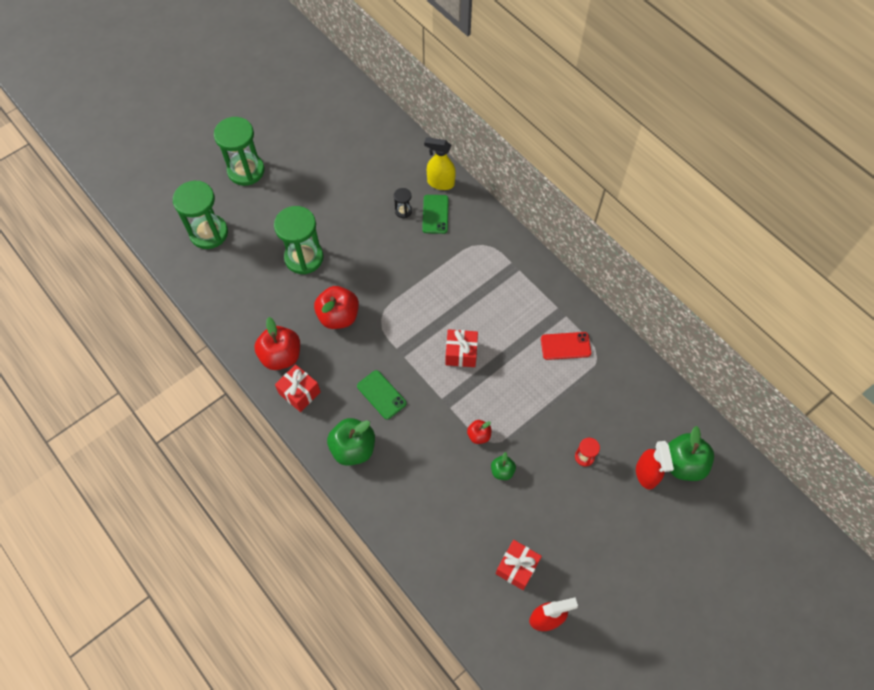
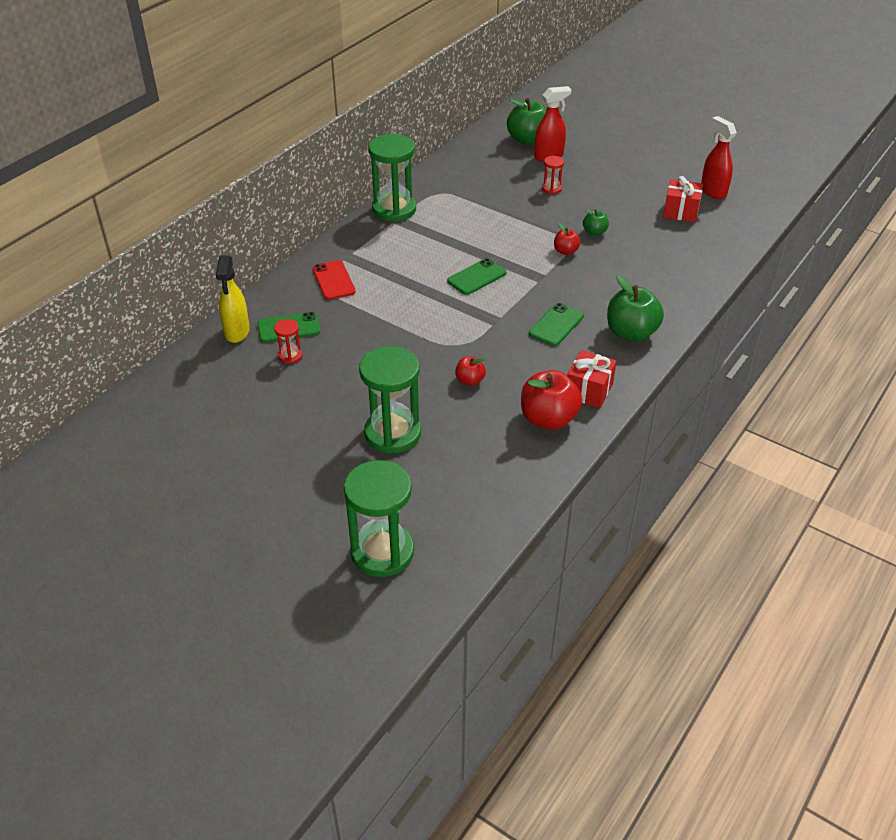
camera: 105 degrees left, 20 degrees down
(246, 171) = (250, 540): green hourglass -> green hourglass (394, 209)
(338, 316) = (470, 380): red apple -> red apple, size x0.52
(403, 211) = (290, 356): black hourglass -> red hourglass
(461, 353) = (476, 277): red gift -> green phone
(565, 346) = (436, 212): red phone -> red phone (333, 280)

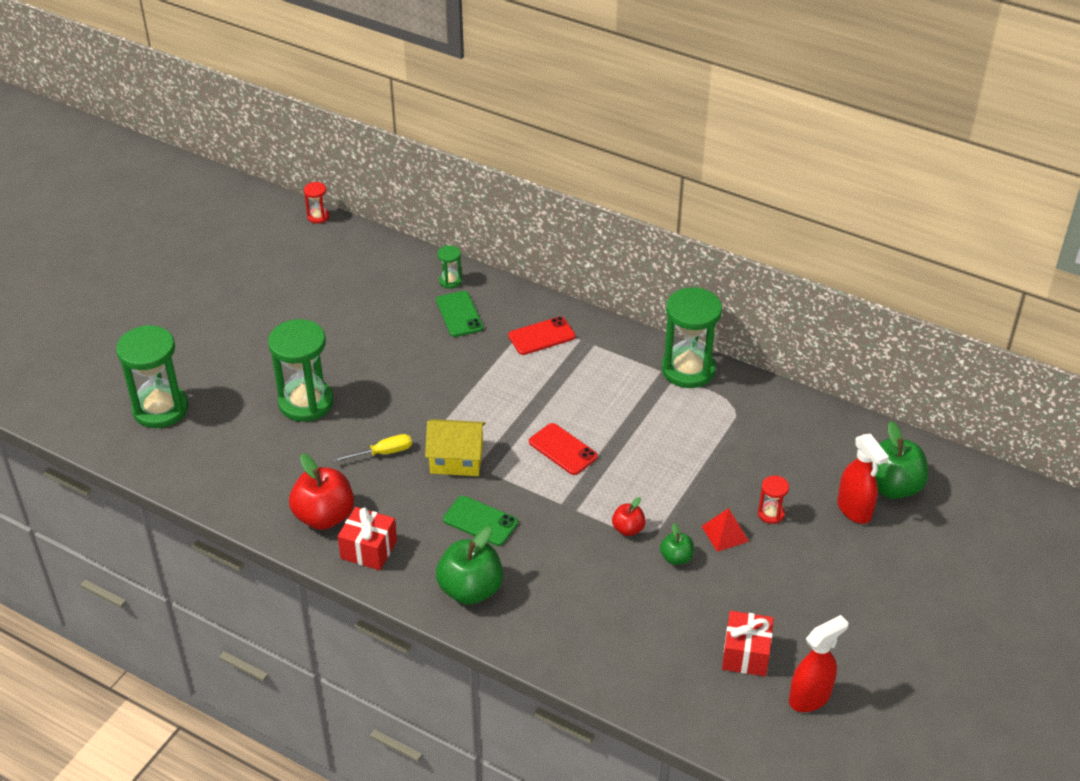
camera: 85 degrees right, 0 degrees up
(237, 332) = (450, 281): yellow spray bottle -> green hourglass
(290, 356) = (416, 321): red hourglass -> red hourglass (318, 216)
(470, 380) = (383, 453): red apple -> yellow screwdriver
(476, 277) = (563, 449): green phone -> red phone
(483, 336) = (456, 460): none -> yellow house
(570, 209) = (725, 533): none -> red pyramid

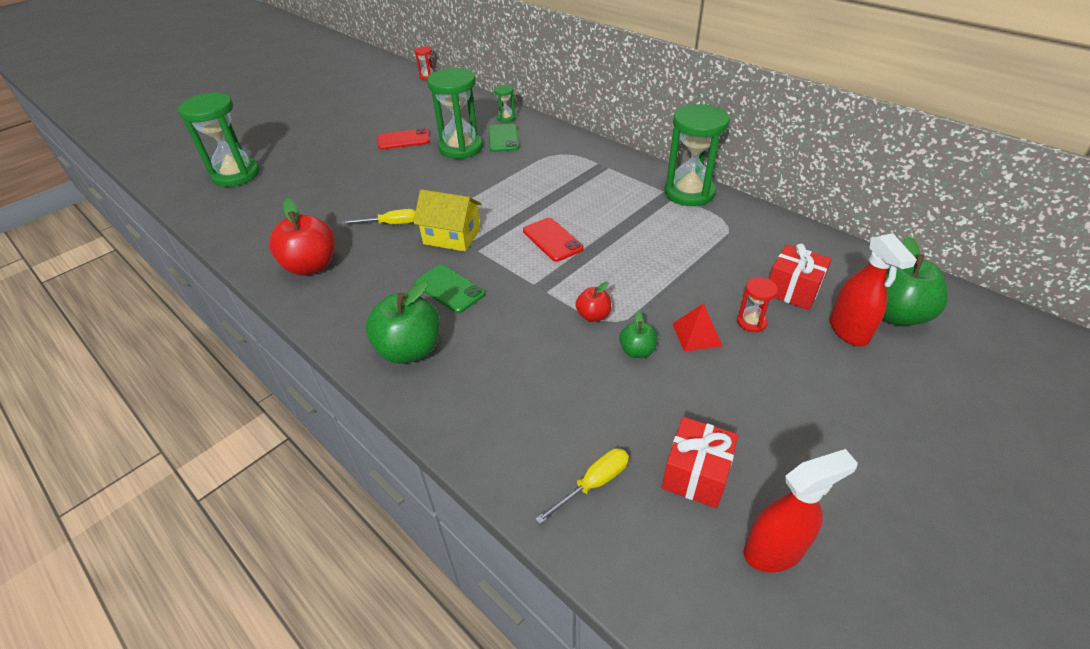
camera: 15 degrees right, 0 degrees up
(306, 402) = (349, 182): green hourglass -> green hourglass (461, 148)
(369, 549) = (333, 299): red gift -> red gift (792, 290)
(541, 336) = (565, 158): red phone -> red phone (403, 140)
(669, 675) = (593, 484): none -> yellow screwdriver

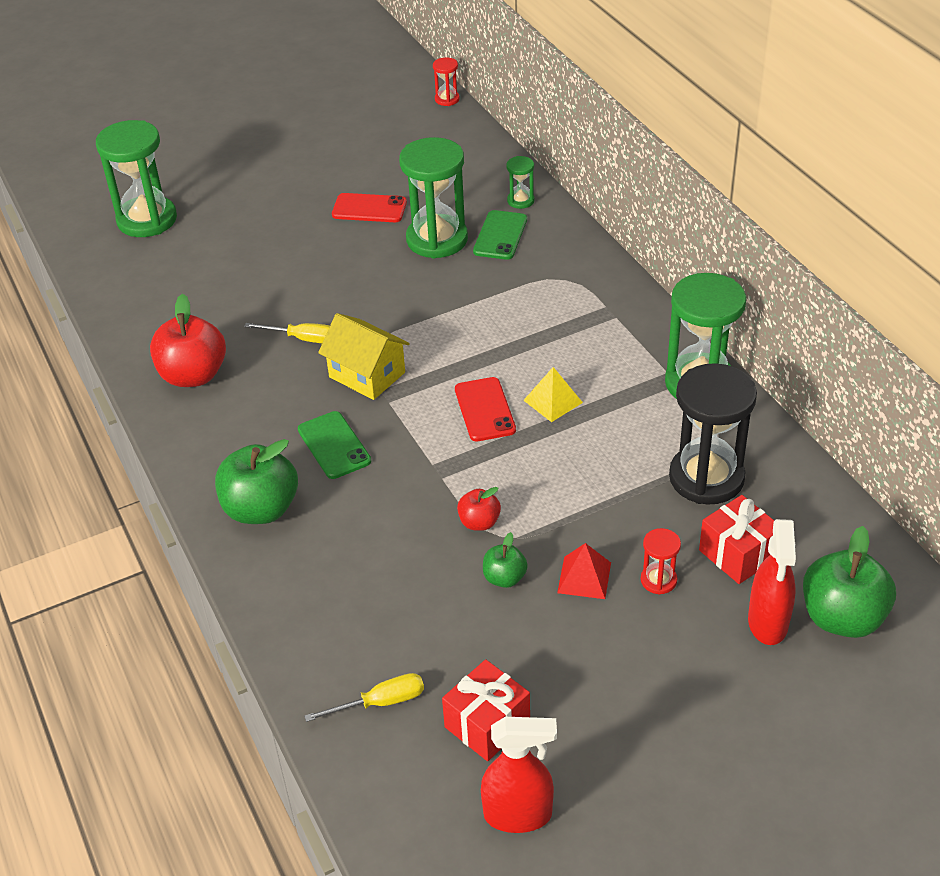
camera: 20 degrees right, 0 degrees up
(598, 224) = (553, 401): none -> yellow pyramid
(735, 247) = (706, 478): none -> black hourglass

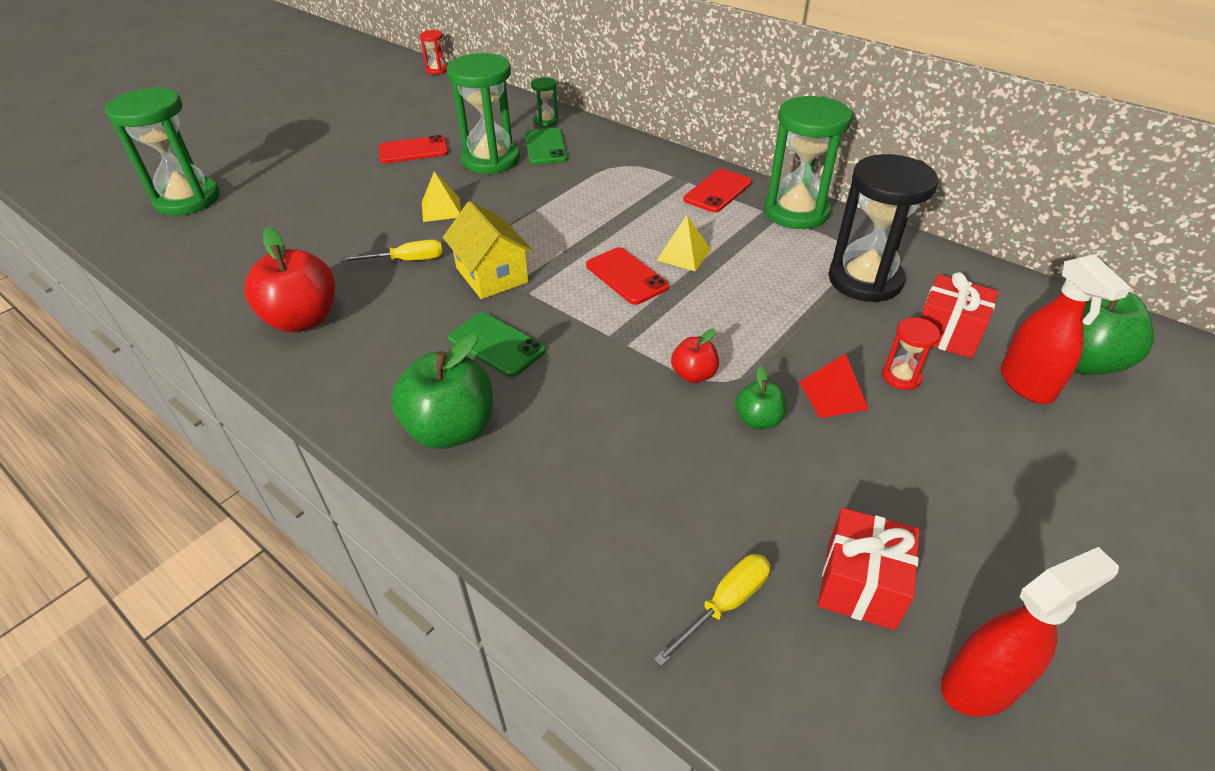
camera: 25 degrees left, 0 degrees up
(360, 289) = (441, 209): none -> yellow pyramid
(367, 375) = (492, 275): yellow house -> yellow house turned 45 degrees clockwise
(638, 337) = (717, 191): none -> red phone

